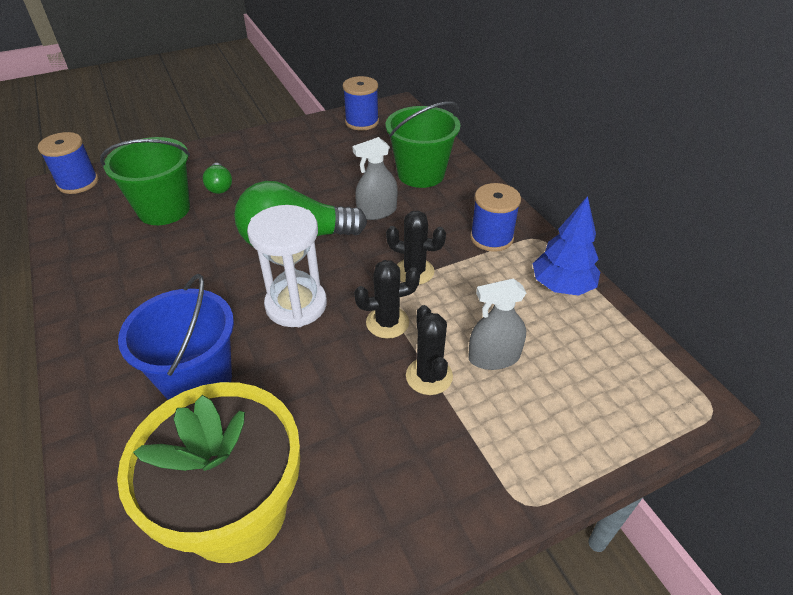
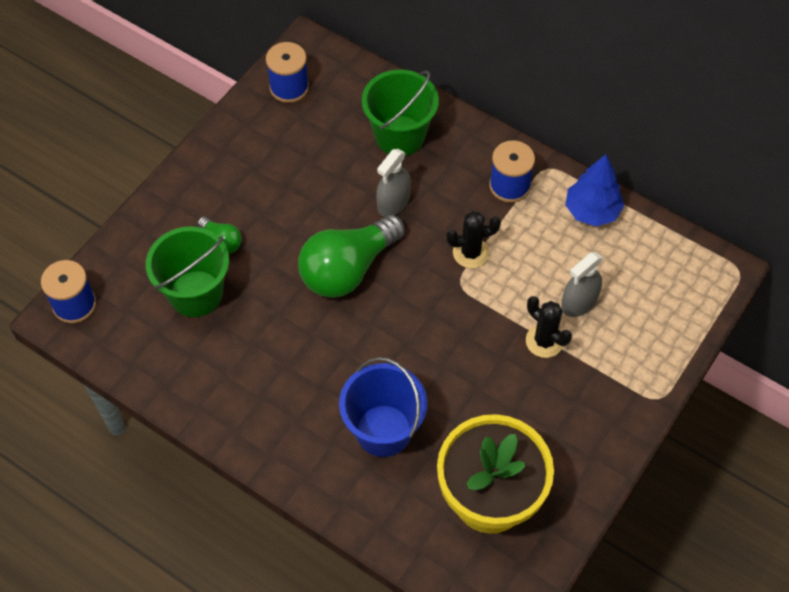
camera: 30 degrees left, 15 degrees up
(296, 305) = (402, 332): white hourglass -> none
(387, 322) = (484, 311): black cactus -> none

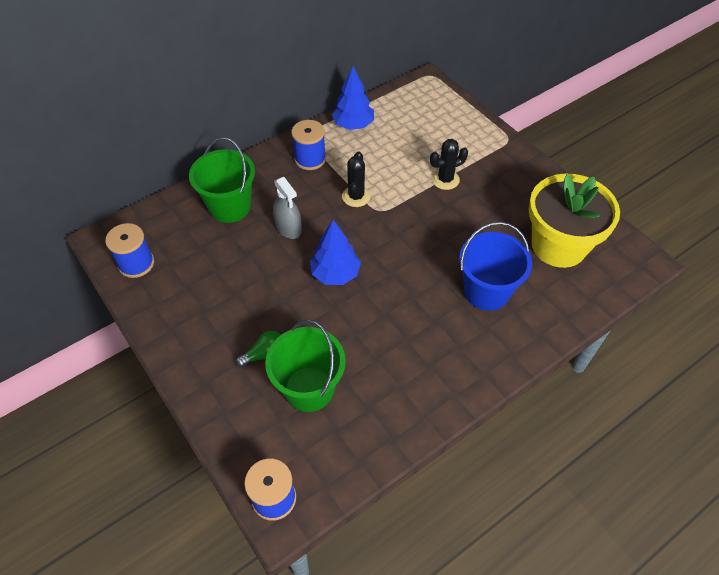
camera: 70 degrees left, 5 degrees down
(348, 269) = (335, 273): green light bulb -> blue tree
(579, 302) = (422, 153): grey spray bottle -> none

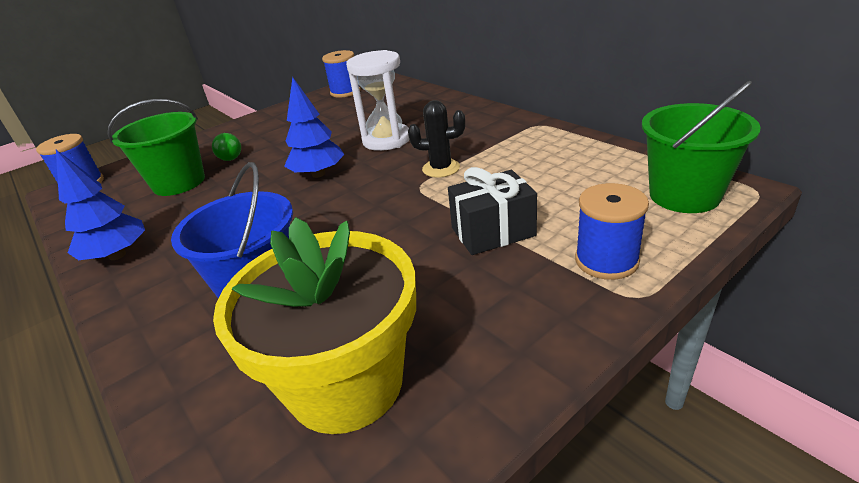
camera: 90 degrees right, 20 degrees down
(230, 206) = (414, 110): green bucket -> green bucket (684, 195)
(288, 228) = (386, 140): grey spray bottle -> white hourglass
(310, 159) = (498, 133): blue spool -> blue spool (606, 260)
(353, 125) = (577, 147): blue tree -> blue tree (117, 255)
(445, 179) = (493, 232): black cactus -> black gift

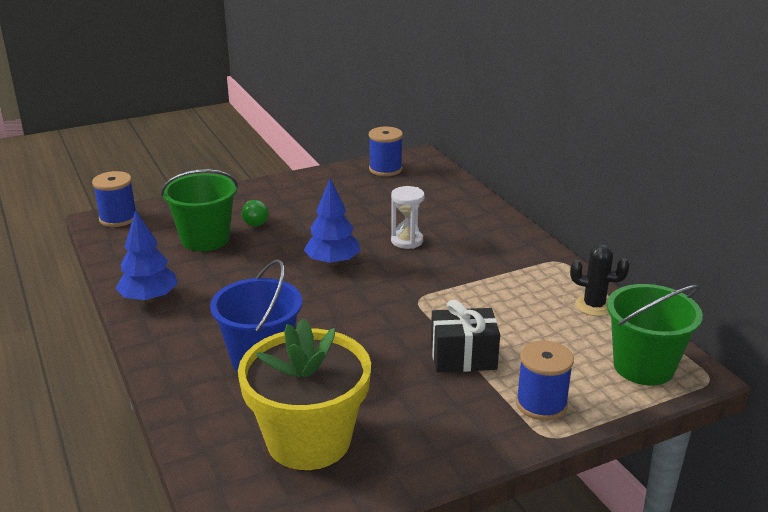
camera: 10 degrees right, 5 degrees down
(386, 140) = (407, 241): white hourglass -> white hourglass, size x0.66
(441, 168) = (445, 285): black cactus -> black cactus (594, 306)

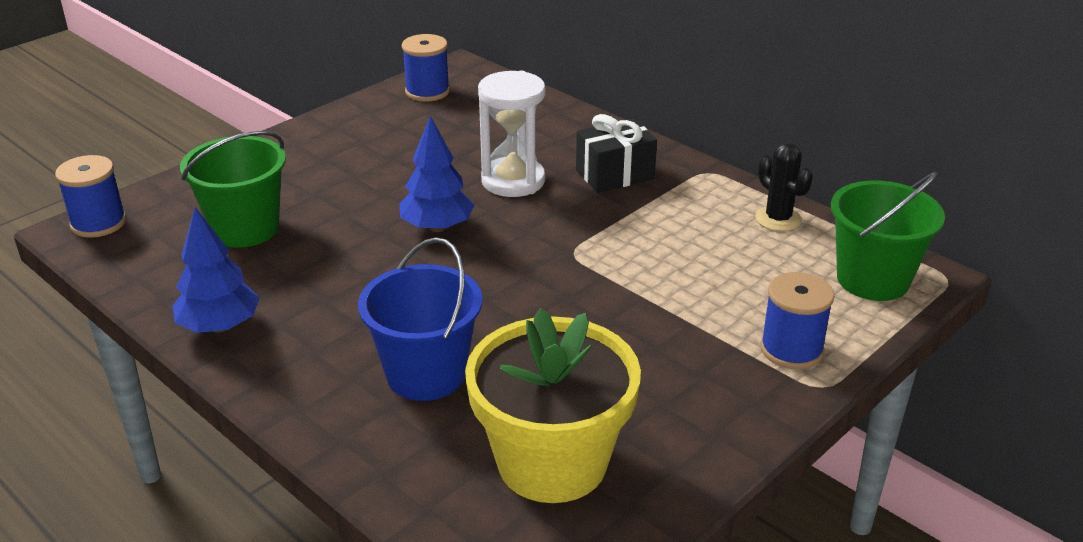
camera: 20 degrees left, 5 degrees up
(254, 221) = (298, 191): green light bulb -> none
(407, 241) = (513, 181): white hourglass -> white hourglass, size x1.51
(463, 357) = (670, 314): black gift -> black gift (615, 175)
(594, 306) = (778, 219): black cactus -> black cactus turned 60 degrees clockwise

